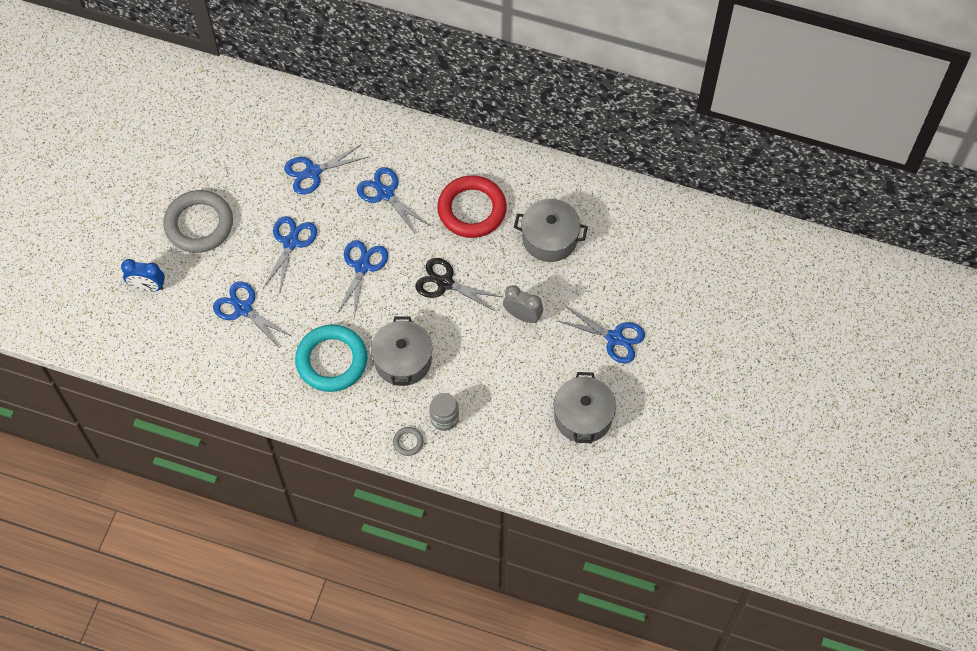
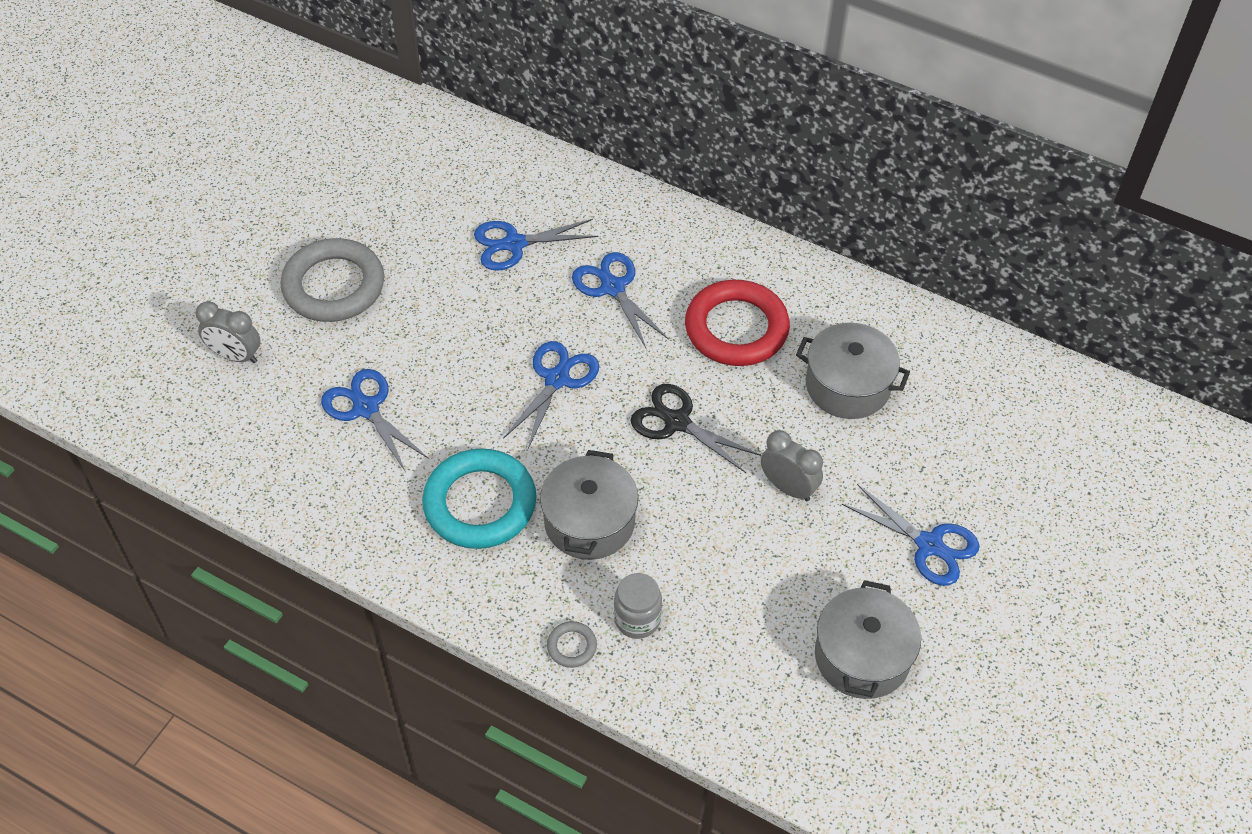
camera: 10 degrees right, 10 degrees down
(148, 287) = (236, 356): blue clock -> grey clock
(291, 242) = (459, 330): blue scissors -> none

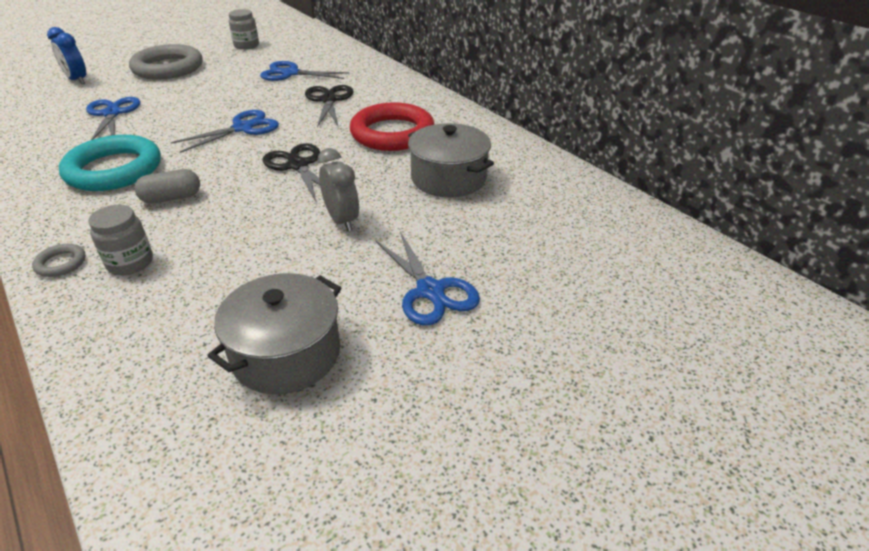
camera: 25 degrees right, 15 degrees down
(236, 356) = (77, 80): grey clock -> blue clock
(391, 194) = (246, 45): none -> grey jar
(589, 522) = (171, 198): grey pot -> grey capsule
(612, 288) = (329, 100): blue scissors -> black scissors

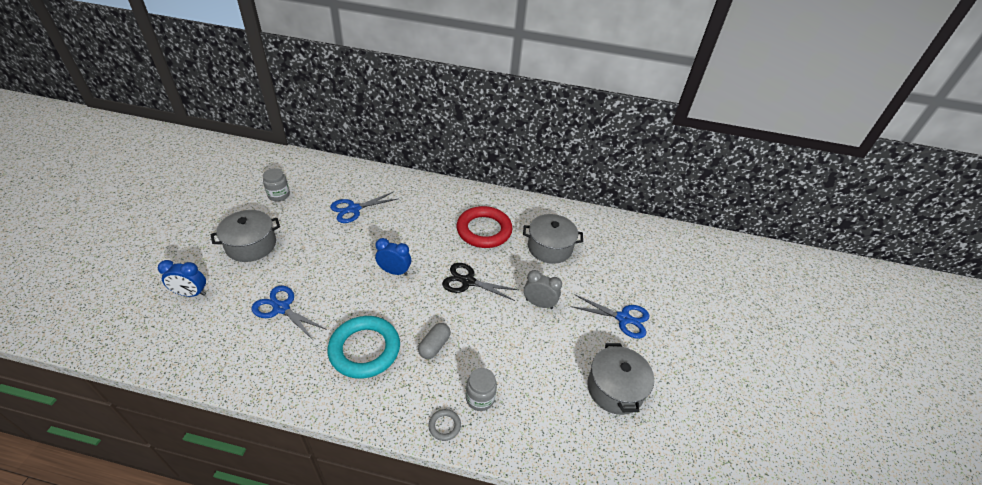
camera: 45 degrees left, 5 degrees up
(168, 68) = (251, 245): grey ring -> grey pot
(243, 128) = (394, 271): blue scissors -> blue clock
(329, 100) = (413, 221): black scissors -> none

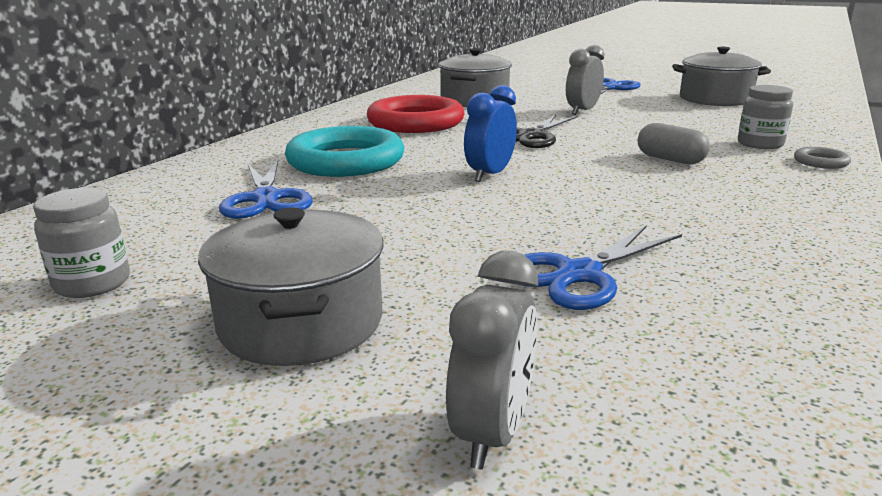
camera: 70 degrees left, 20 degrees down
(191, 293) = (492, 432): blue clock -> grey clock
(364, 349) = (690, 201): turquoise ring -> turquoise ring (346, 161)

